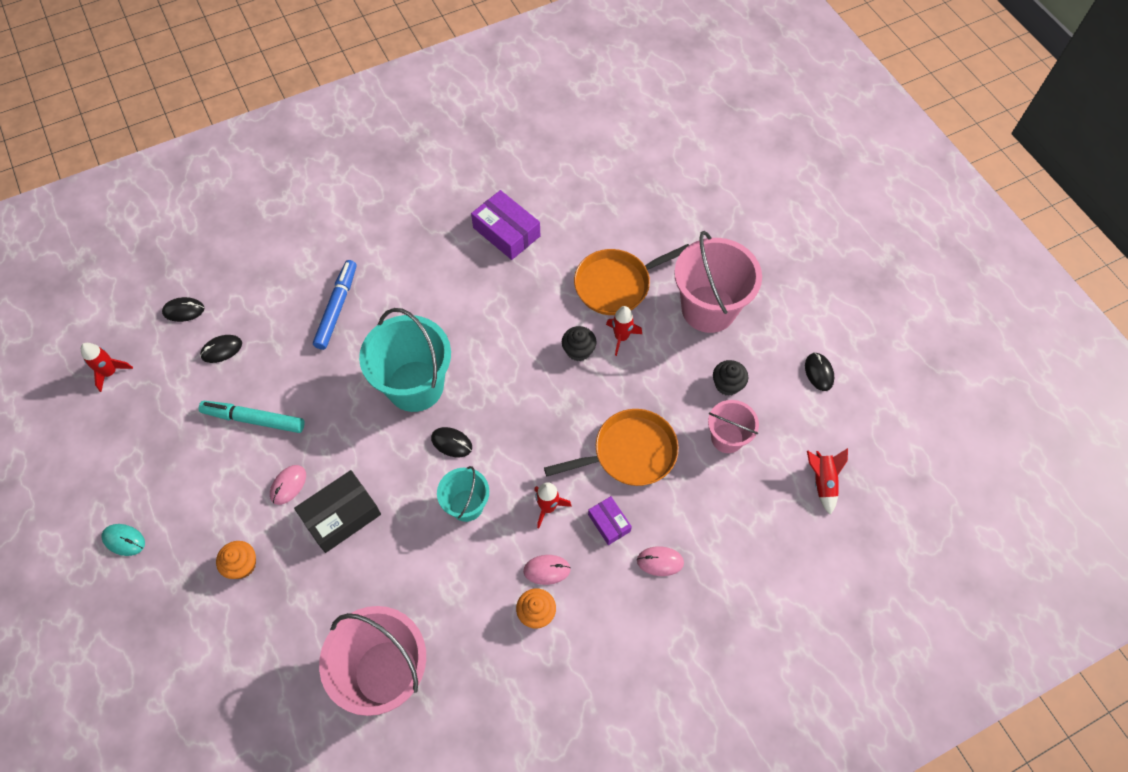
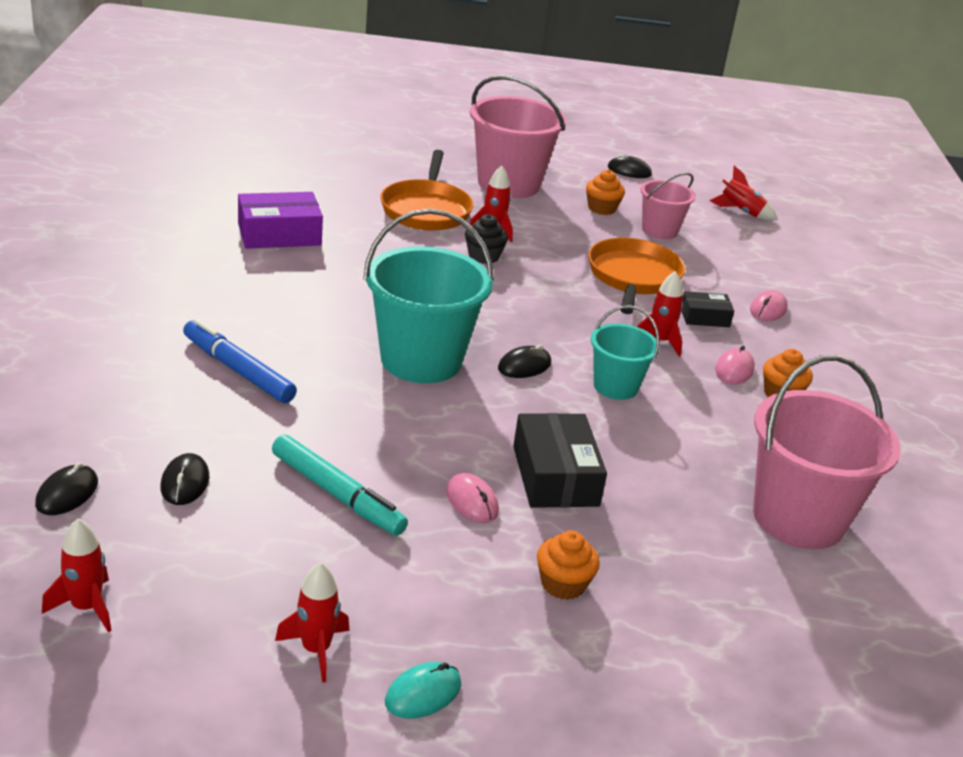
camera: 65 degrees left, 30 degrees down
(130, 479) = (316, 650): none -> red rocket
(254, 419) = (337, 494): turquoise marker -> turquoise marker turned 90 degrees counterclockwise
(609, 523) = (704, 317): purple box -> black box
(727, 384) = (602, 208): black cupcake -> orange cupcake

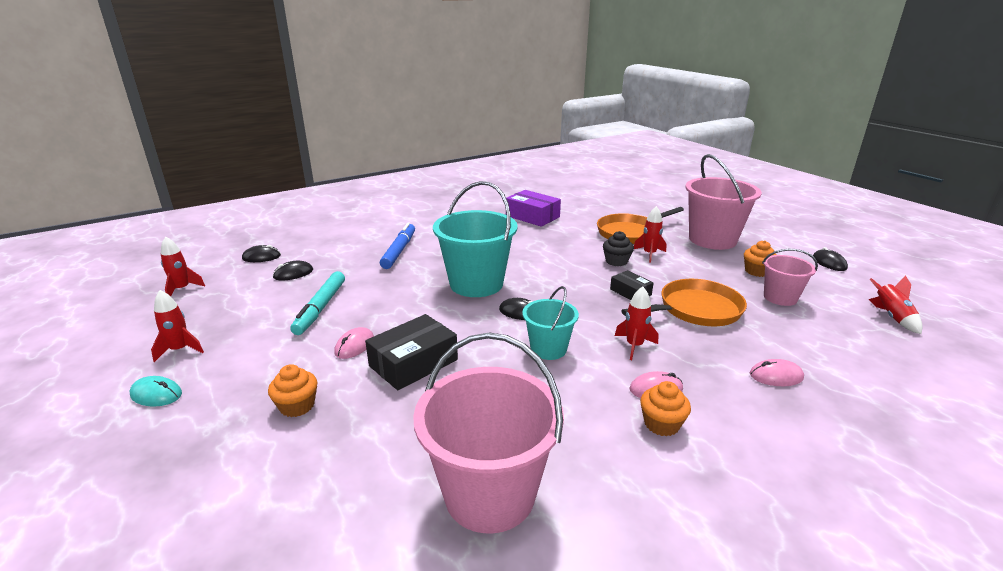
camera: 60 degrees right, 5 degrees down
(704, 317) = (703, 352): black box -> black box (630, 292)

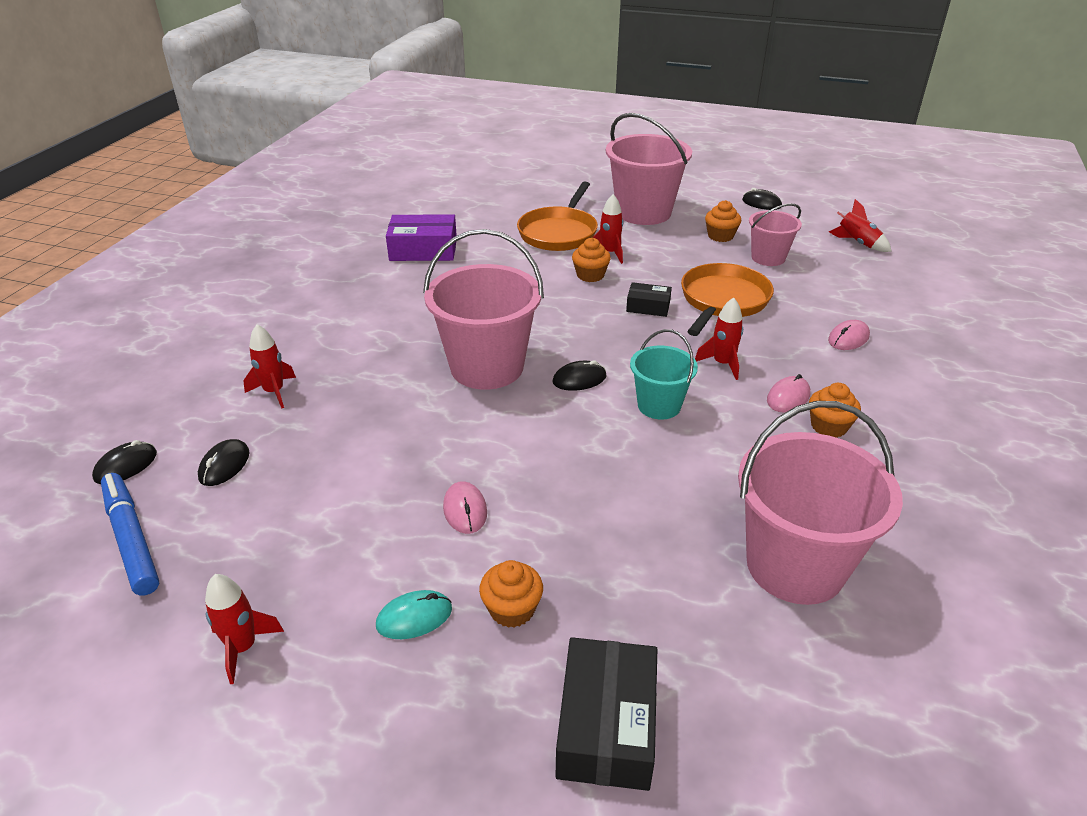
camera: 40 degrees left, 10 degrees up
(156, 394) = (316, 712): turquoise mouse -> turquoise mouse (414, 617)
(182, 289) = (76, 575): red rocket -> red rocket (274, 392)
(320, 308) = (346, 490): turquoise marker -> none
(399, 251) = (325, 366): blue marker -> blue marker (131, 539)
(413, 363) = (558, 492): black box -> black box (606, 725)
(476, 284) = (487, 367): turquoise bucket -> pink bucket
(616, 261) = (590, 275): black cupcake -> orange cupcake

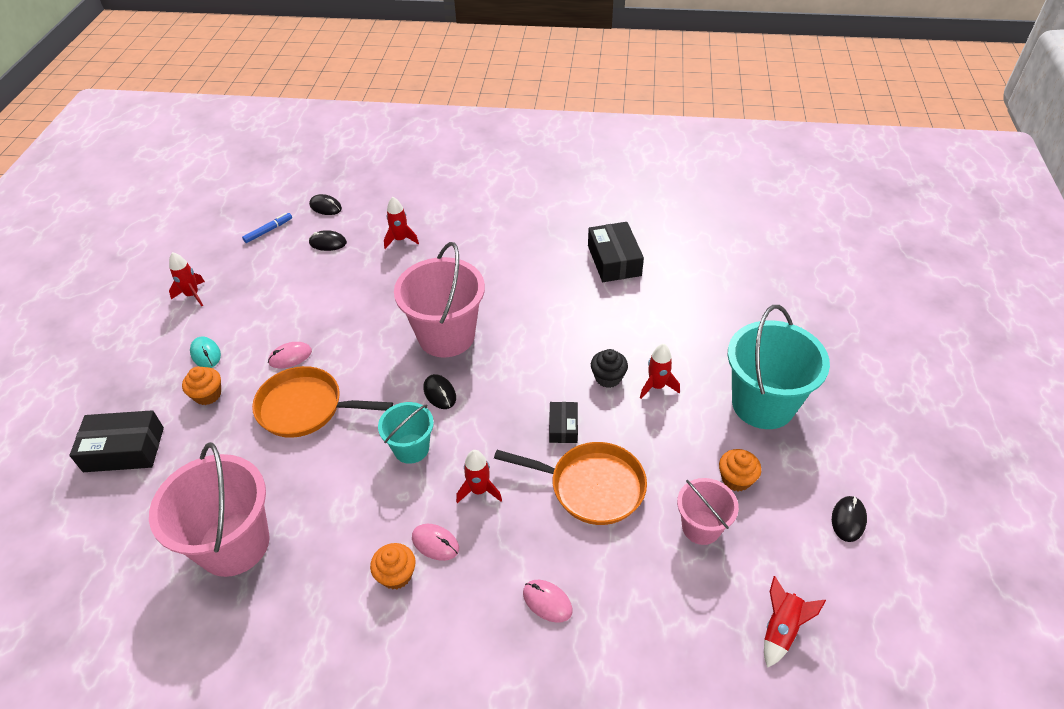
camera: 80 degrees right, 10 degrees up
(131, 539) = (268, 231): blue marker -> blue marker, size x0.59
(423, 250) = (614, 260): purple box -> black box
(559, 233) = (684, 342): orange pan -> orange pan (305, 408)
(590, 275) = (608, 377): orange cupcake -> black cupcake
(643, 212) = (763, 404): pink bucket -> turquoise bucket

